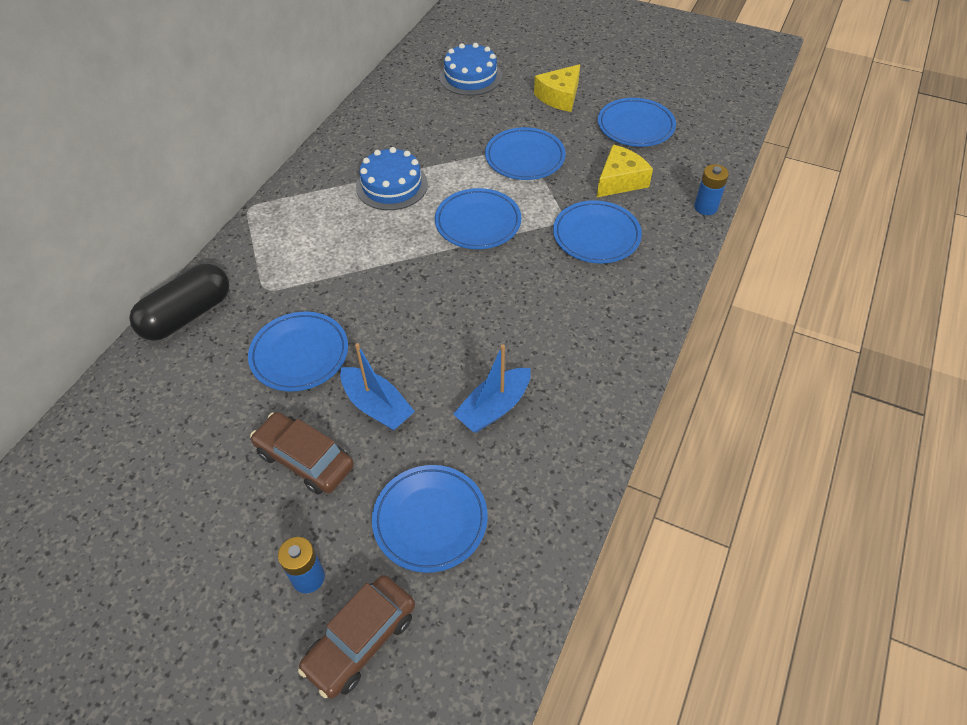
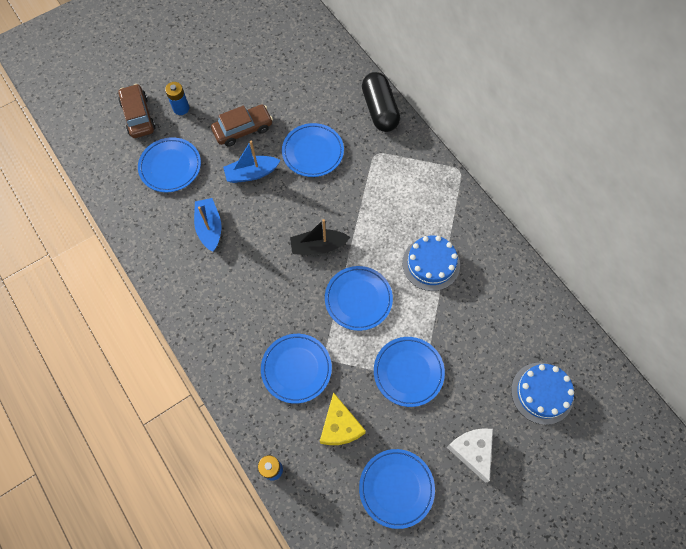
camera: 120 degrees right, 15 degrees up
(438, 284) = (318, 246): none -> black boat
(559, 97) = (472, 451): yellow cheese -> white cheese

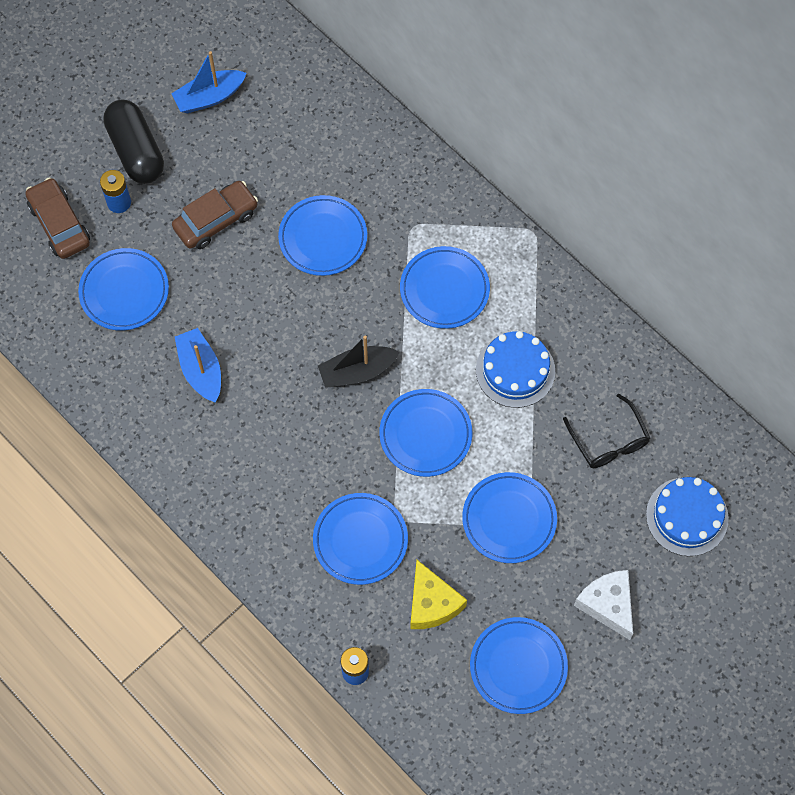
camera: 10 degrees left, 0 degrees up
(251, 173) = (242, 283): blue boat -> blue boat (209, 97)
(379, 110) = (406, 160): black capsule -> black capsule (136, 151)
(390, 200) = (444, 290): none -> blue plate
(491, 326) = (609, 440): none -> black glasses

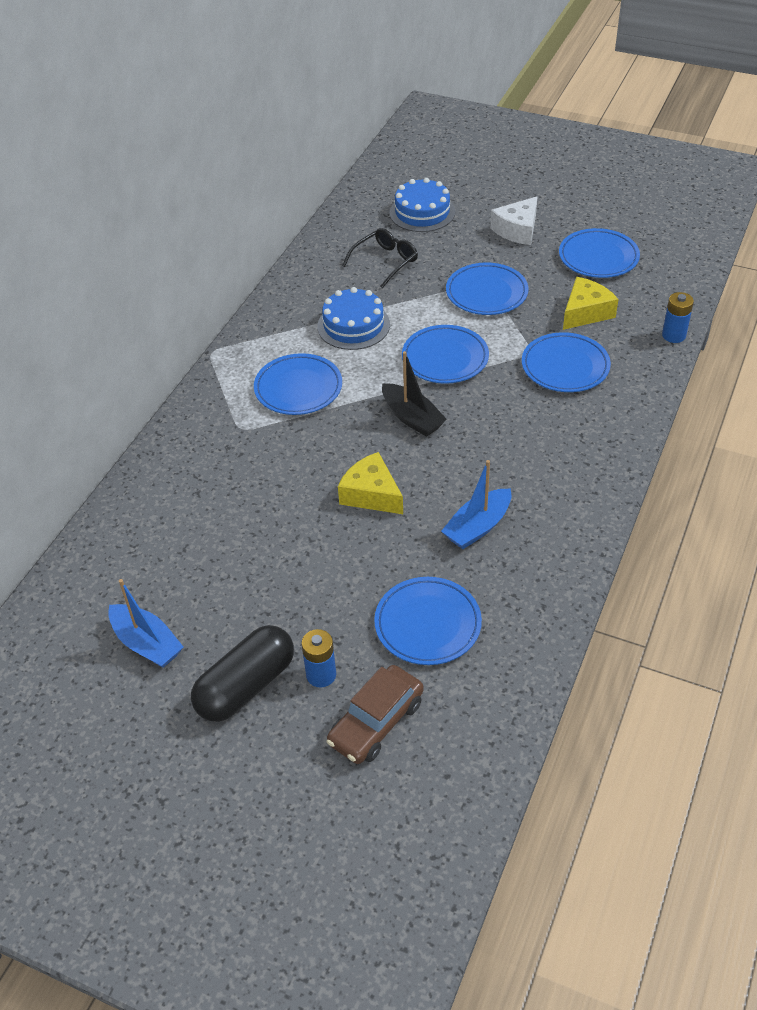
camera: 110 degrees left, 20 degrees down
(216, 220) = (303, 578): brown car -> none
(280, 302) = (371, 494): none -> yellow cheese
(323, 238) = (284, 487): blue plate -> none

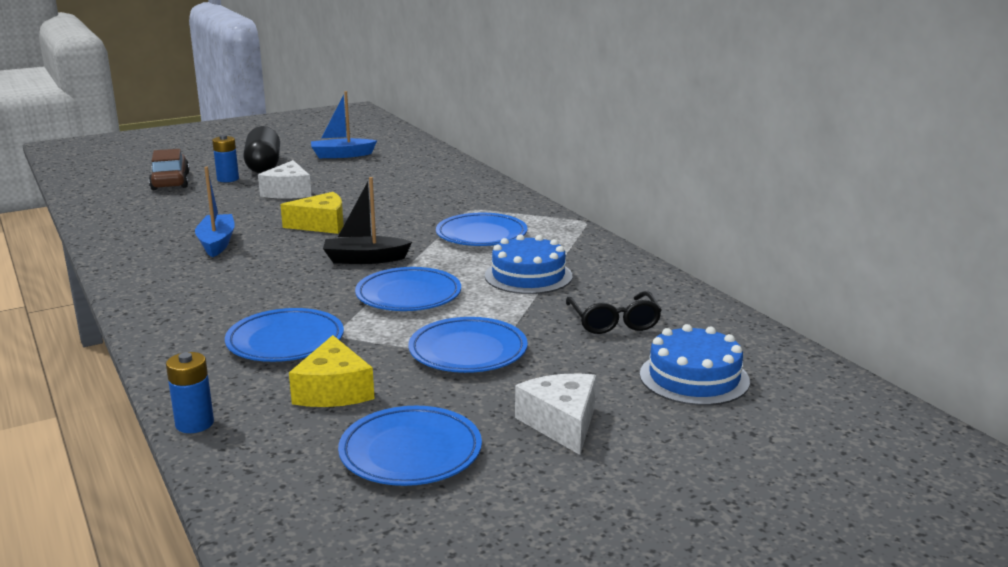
camera: 125 degrees right, 25 degrees down
(312, 587) = (288, 192): none -> white cheese
(427, 624) = (190, 208): blue plate -> none

